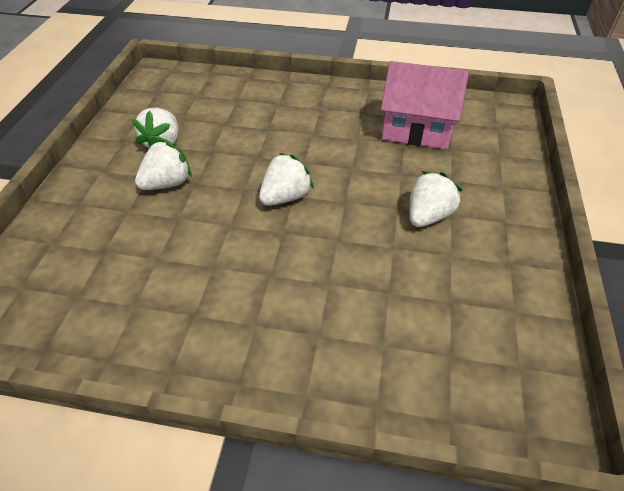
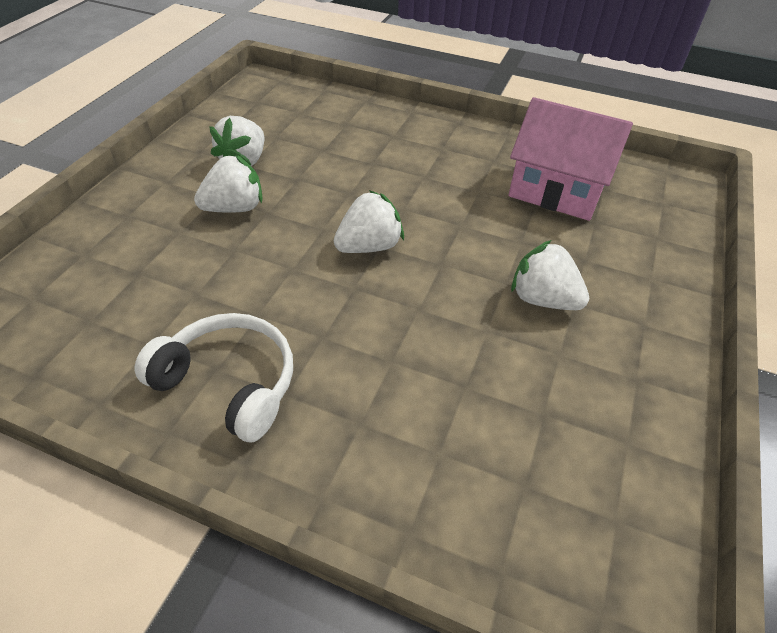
camera: 10 degrees right, 0 degrees up
(208, 324) = (229, 382): none -> white headphones
(428, 216) = (542, 299): white strawberry -> white strawberry turned 105 degrees counterclockwise

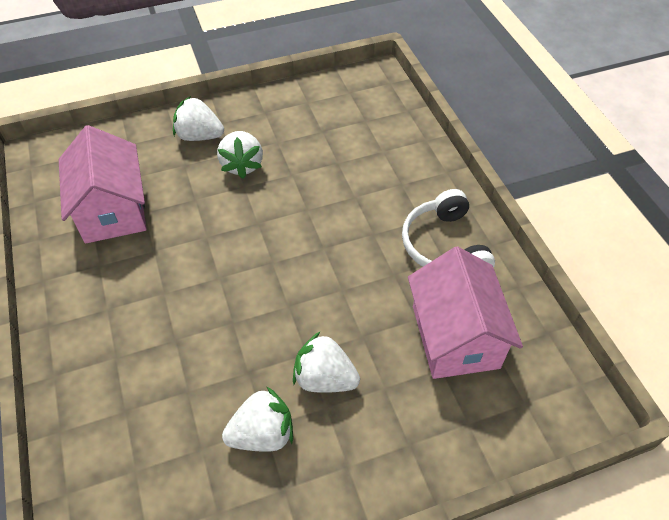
camera: 130 degrees left, 5 degrees up
(142, 304) = (455, 336): none -> pink house
(369, 246) = (279, 266): white strawberry -> white strawberry (199, 136)

